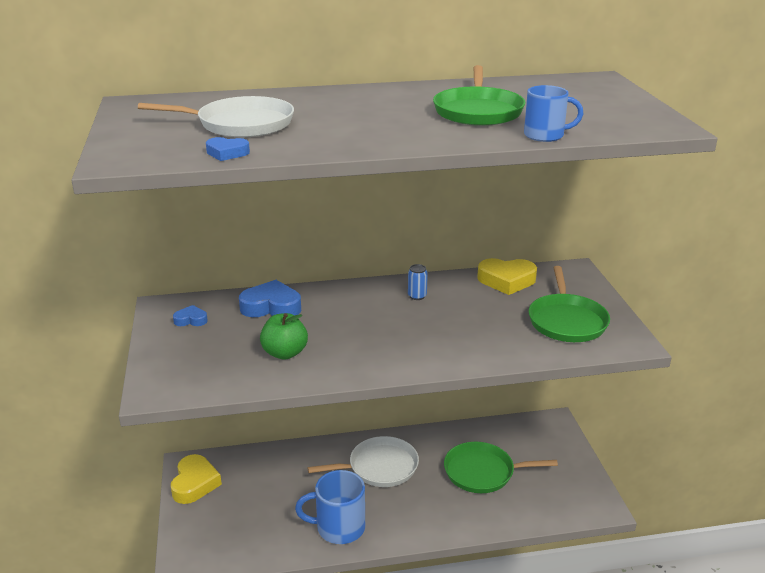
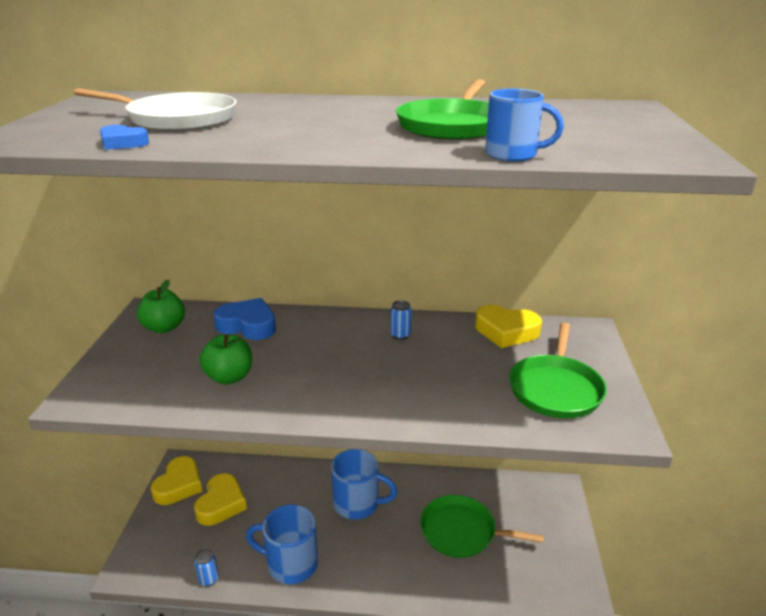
camera: 15 degrees right, 0 degrees up
(191, 320) = (164, 327): blue heart -> green apple
(247, 492) = (221, 504): none -> yellow heart
(267, 555) = (208, 579): none -> blue can
(379, 467) = (358, 504): white pan -> blue mug

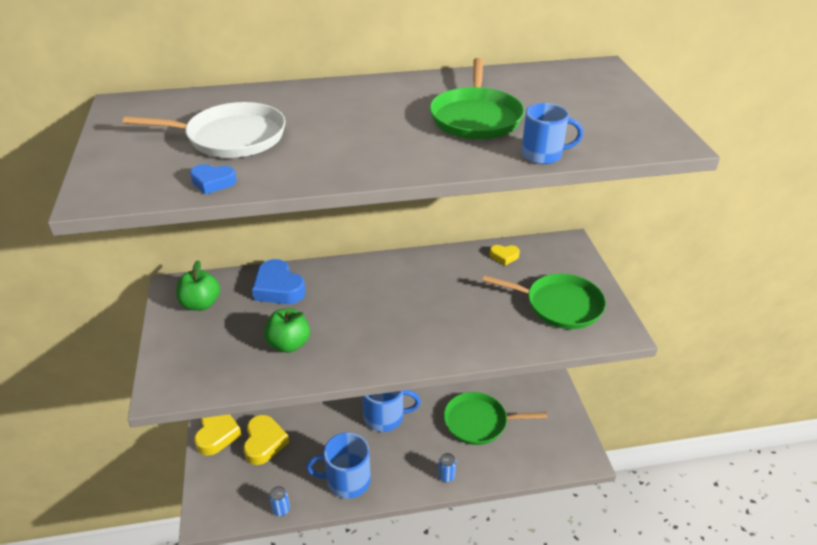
camera: 15 degrees left, 10 degrees up
(248, 325) = (278, 288): blue heart -> blue heart turned 135 degrees counterclockwise
(400, 335) = (418, 275): blue can -> blue can (446, 476)
(506, 331) = (504, 256): yellow heart -> yellow heart, size x0.53
(555, 389) = (559, 305): green pan -> green pan turned 75 degrees counterclockwise

